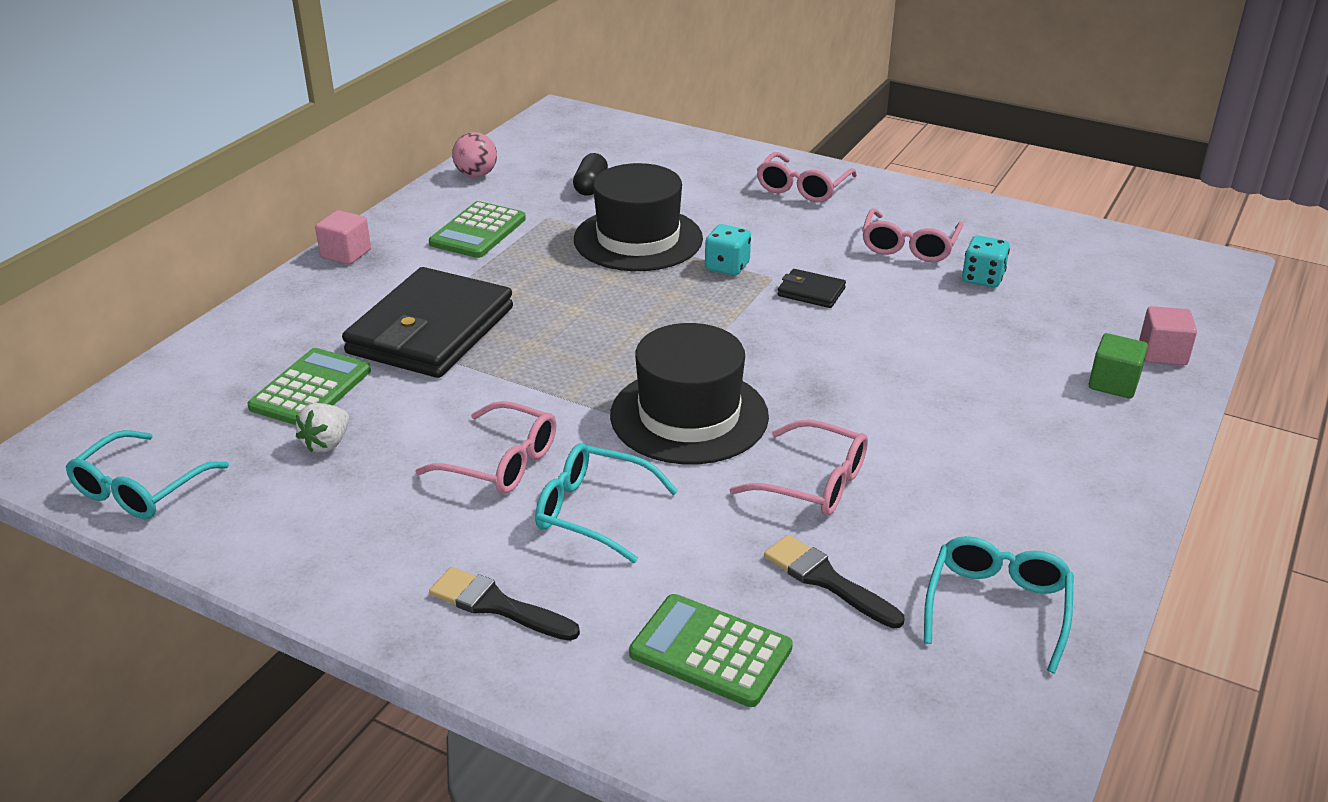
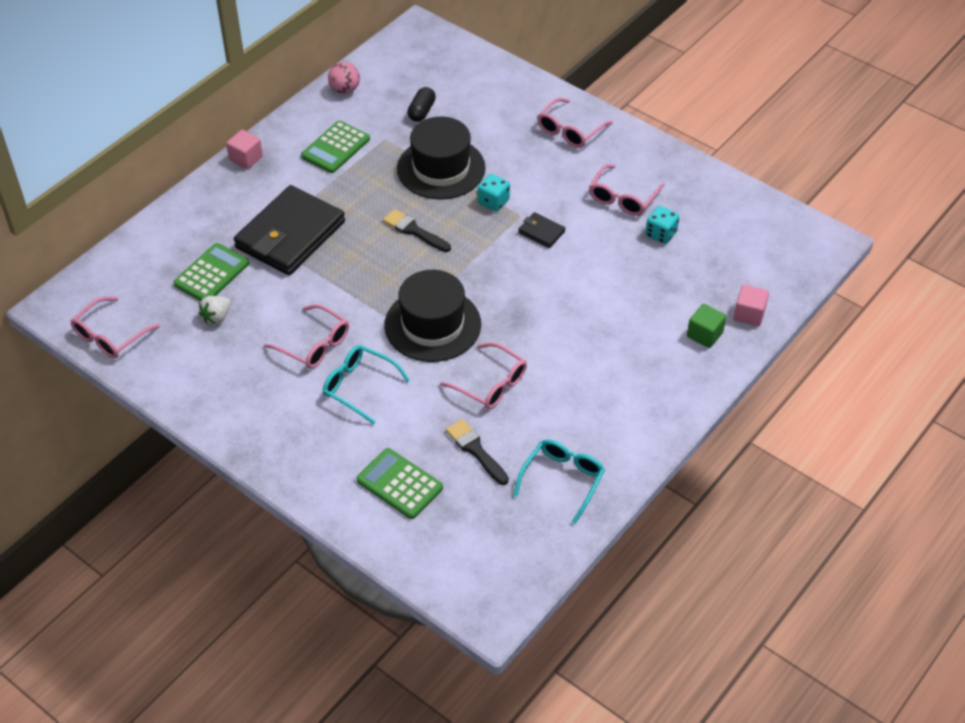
camera: 10 degrees right, 15 degrees up
(140, 489) = (110, 336): turquoise glasses -> pink glasses
(497, 605) = (294, 440): black brush -> black brush (414, 231)

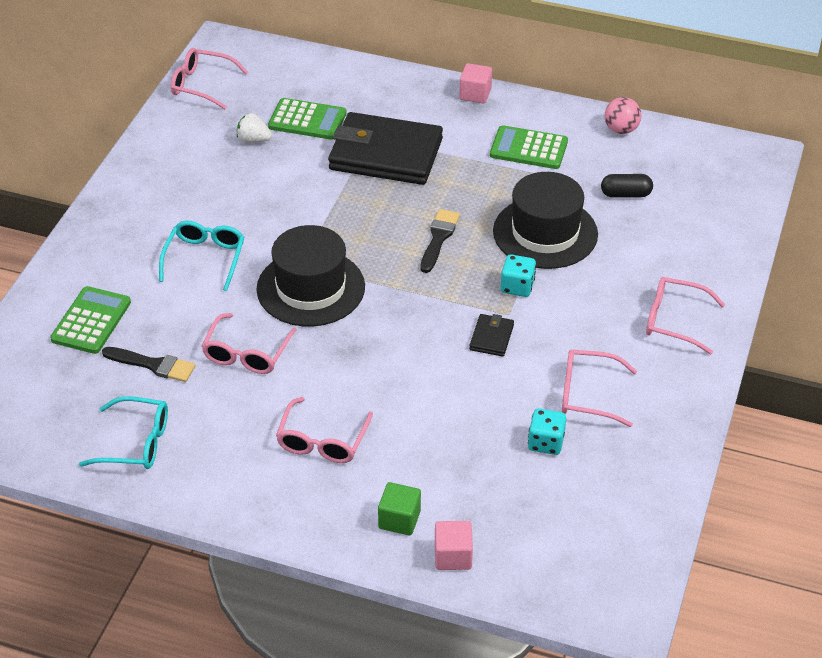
camera: 70 degrees right, 5 degrees down
(314, 345) = (246, 213): pink glasses -> pink glasses (322, 441)
(475, 450) = (153, 365): black brush -> black brush turned 75 degrees clockwise

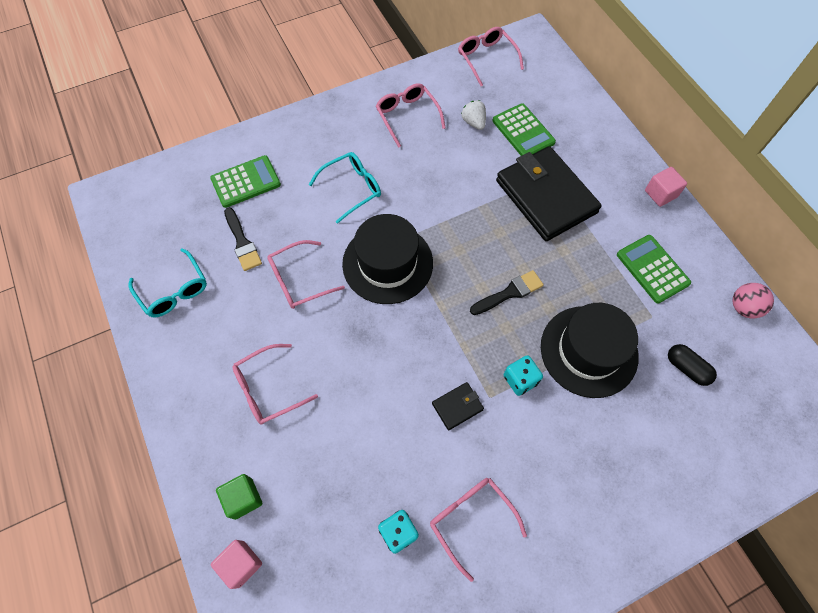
camera: 45 degrees right, 20 degrees up
(674, 321) = (605, 516): pink glasses -> pink glasses (407, 116)

